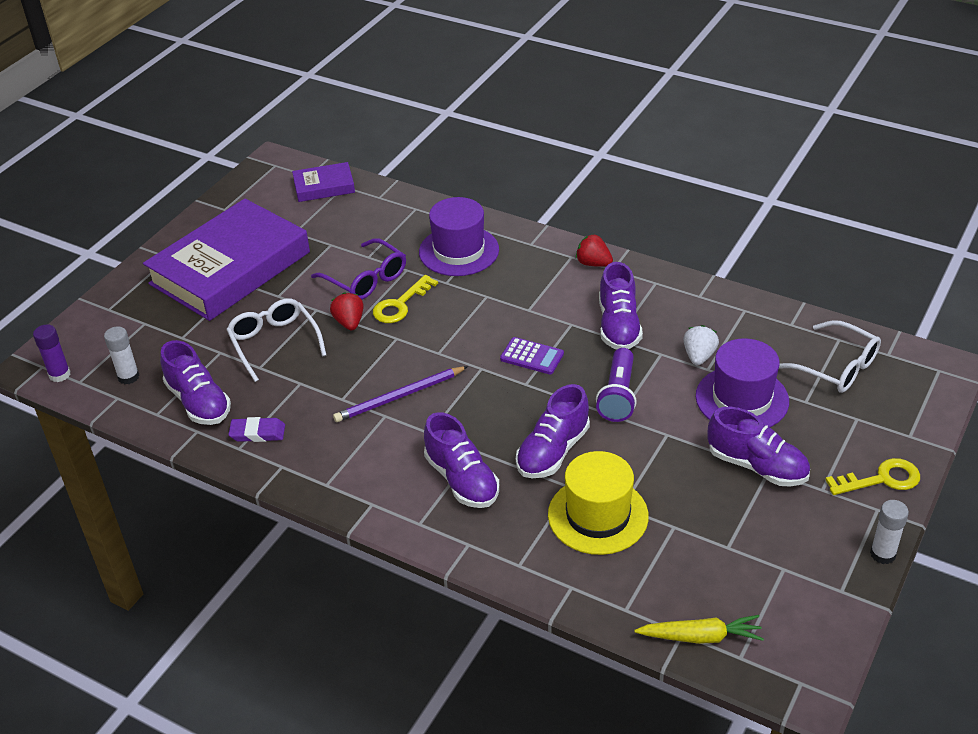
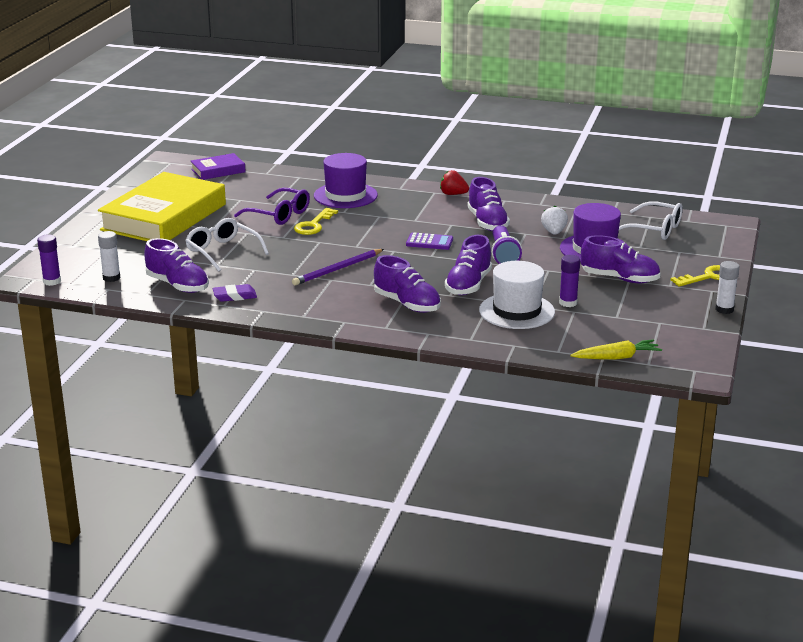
camera: 15 degrees left, 15 degrees down
(230, 268) = (164, 217): purple book -> yellow book
(349, 322) = (277, 237): red strawberry -> none
(598, 515) = (517, 311): yellow hat -> white hat
(671, 507) = (568, 303): none -> purple glue stick

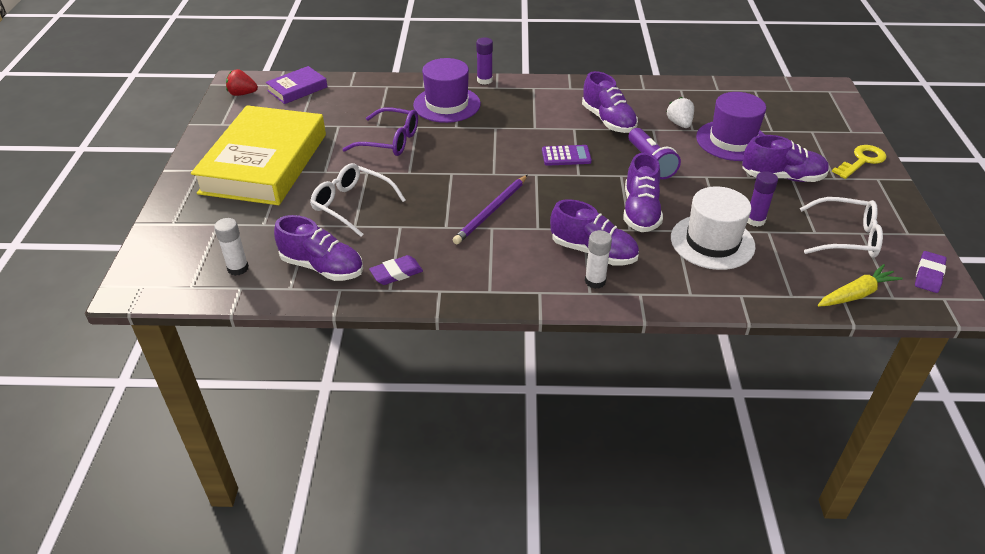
camera: 15 degrees left, 15 degrees up
(52, 281) = (166, 287): purple glue stick -> purple glue stick (484, 80)
(313, 225) = (434, 150): yellow key -> none
(453, 194) = (553, 88): red strawberry -> red strawberry (242, 94)
(654, 229) = (770, 106): white glasses -> white glasses (846, 237)
(695, 355) = (929, 275): none -> purple eraser
(724, 309) = (908, 203): white glue stick -> white glue stick (595, 281)

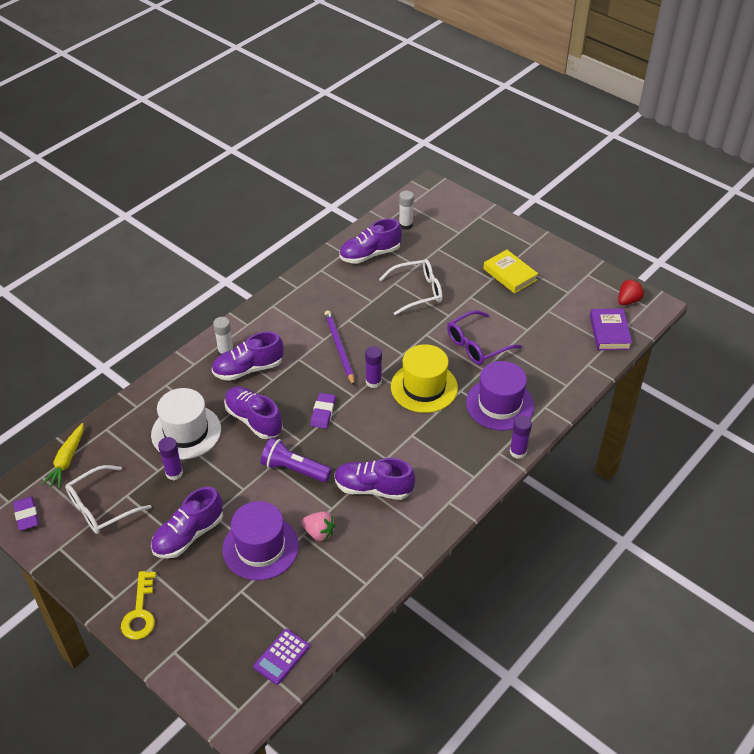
camera: 130 degrees right, 5 degrees up
(265, 163) = (510, 274): yellow book -> yellow book, size x0.45
(396, 273) = (331, 279): purple eraser -> purple eraser (323, 413)
(476, 144) = (424, 387): none -> yellow hat
(506, 172) = (373, 382): none -> purple glue stick
(566, 156) = (355, 427): purple calculator -> purple calculator (282, 657)
(679, 124) = (319, 533): white strawberry -> pink strawberry

